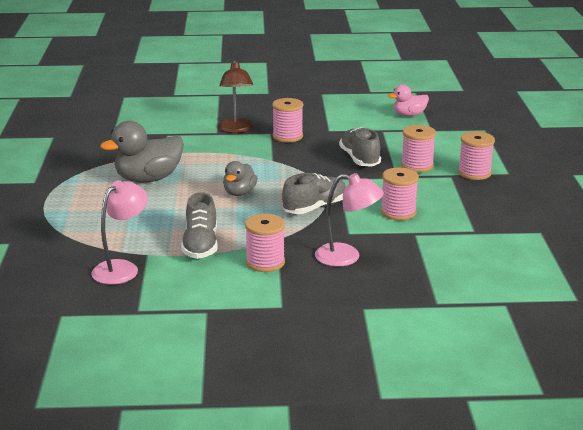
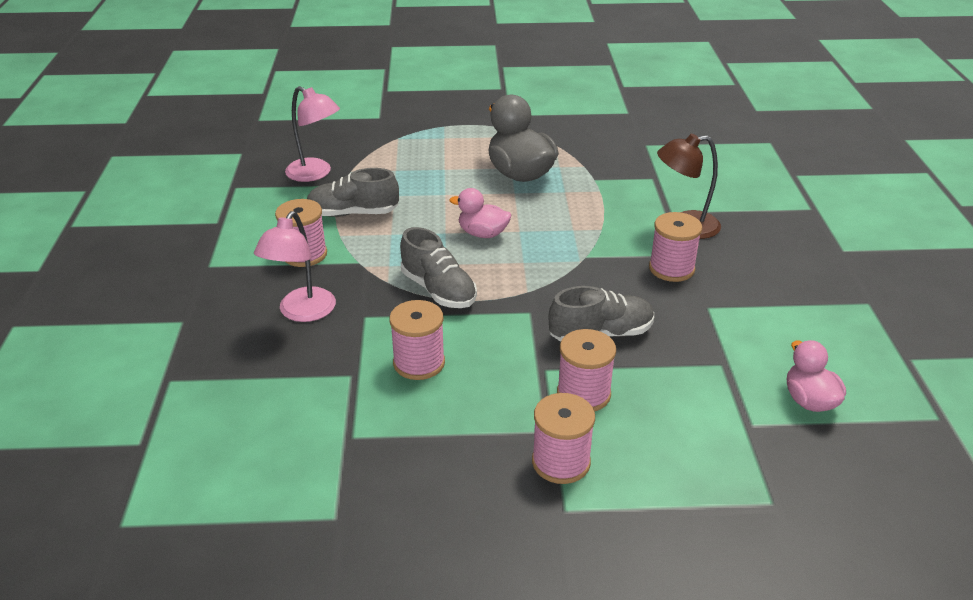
camera: 90 degrees right, 10 degrees up
(239, 193) = (482, 234): grey duck -> pink duck

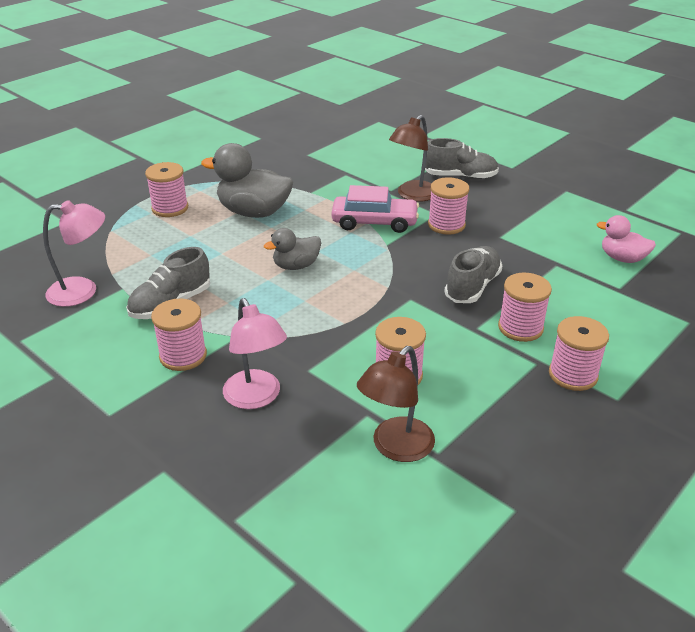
camera: 45 degrees left, 0 degrees up
(330, 411) = (395, 448): none -> brown lamp
(438, 290) = (330, 320): grey shoe -> grey shoe (460, 177)
(462, 140) = (170, 208): none -> pink spool
(482, 234) = (296, 266): pink duck -> grey duck
(607, 232) = (374, 222): none -> pink car

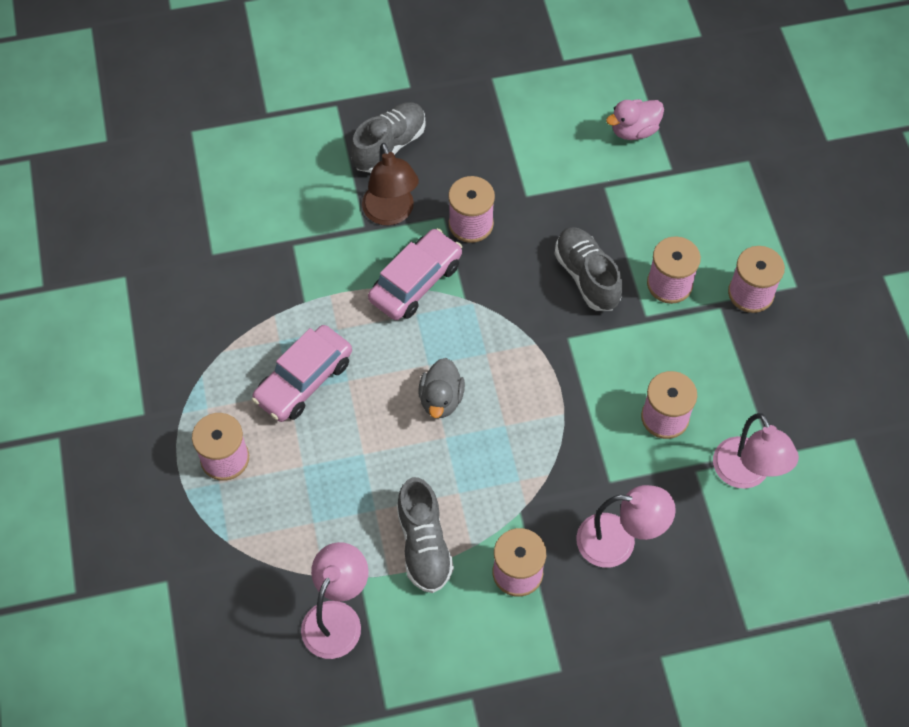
camera: 55 degrees left, 25 degrees up
(254, 212) = (304, 380): grey duck -> pink car
(395, 448) = (746, 474): brown lamp -> pink lamp

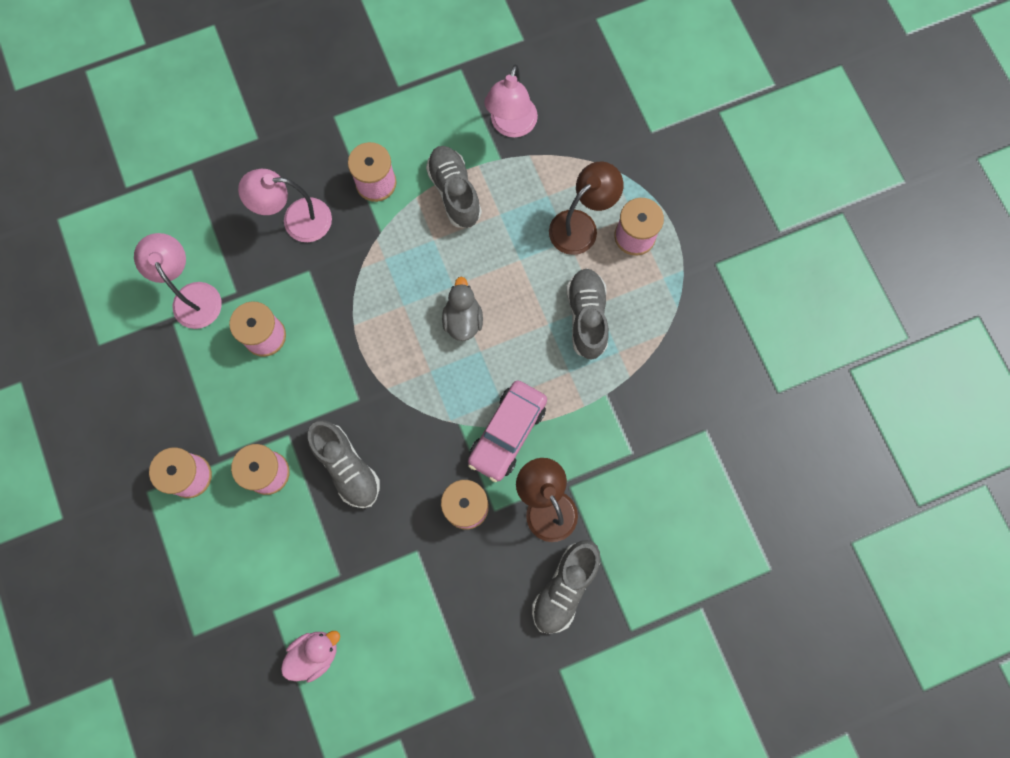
camera: 170 degrees right, 15 degrees up
(283, 481) = (581, 225): none -> brown lamp
(304, 380) = (587, 317): pink car -> grey shoe

